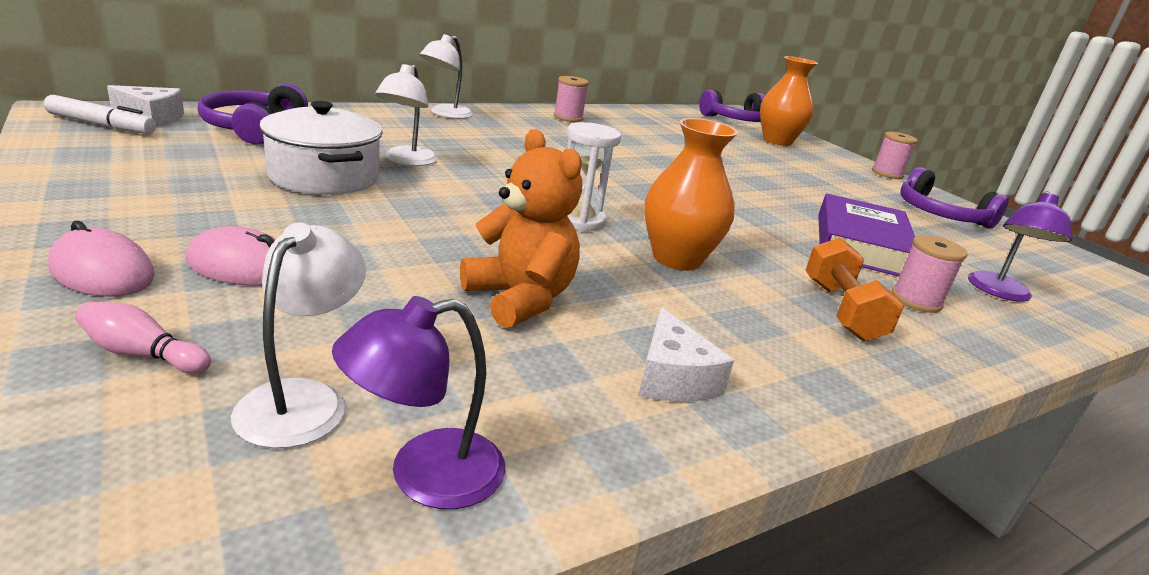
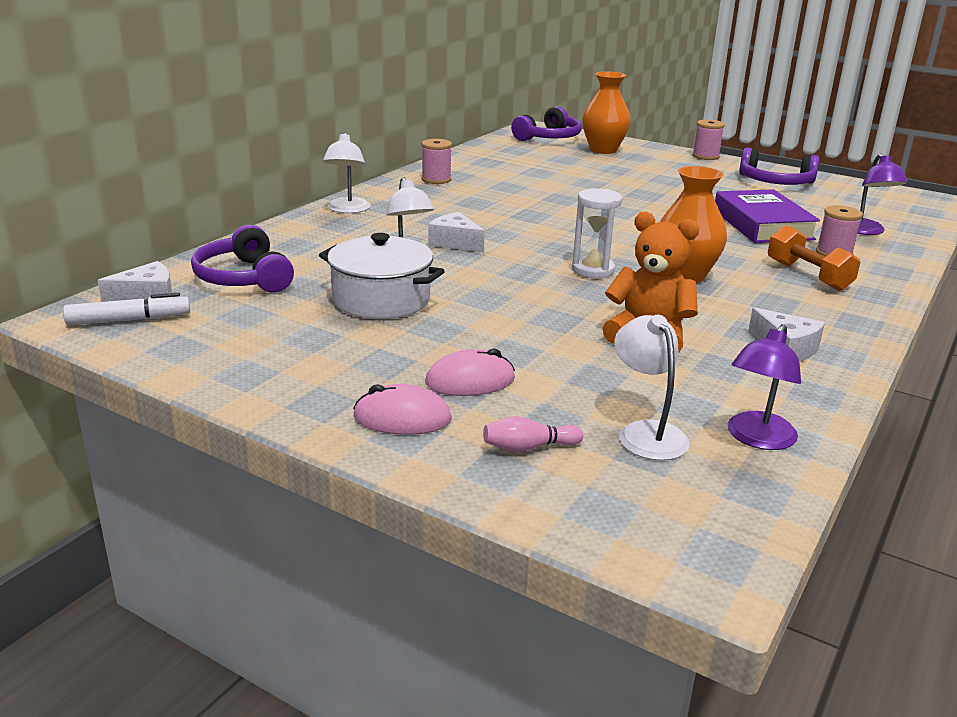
camera: 25 degrees left, 0 degrees up
(487, 160) = (455, 243): none -> white cheese

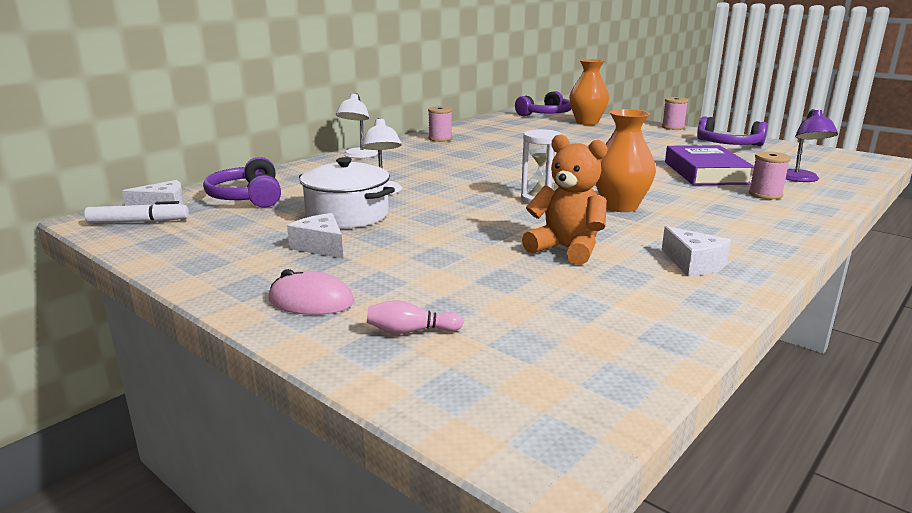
camera: 10 degrees right, 5 degrees down
(455, 243) = (431, 179): white cheese -> white cheese (321, 246)
(470, 381) = (387, 276): pink mouse -> none
(646, 432) = (529, 325): white lamp -> none
(757, 439) = (636, 336): purple lamp -> none
(808, 276) = (735, 209): orange dumbbell -> none

